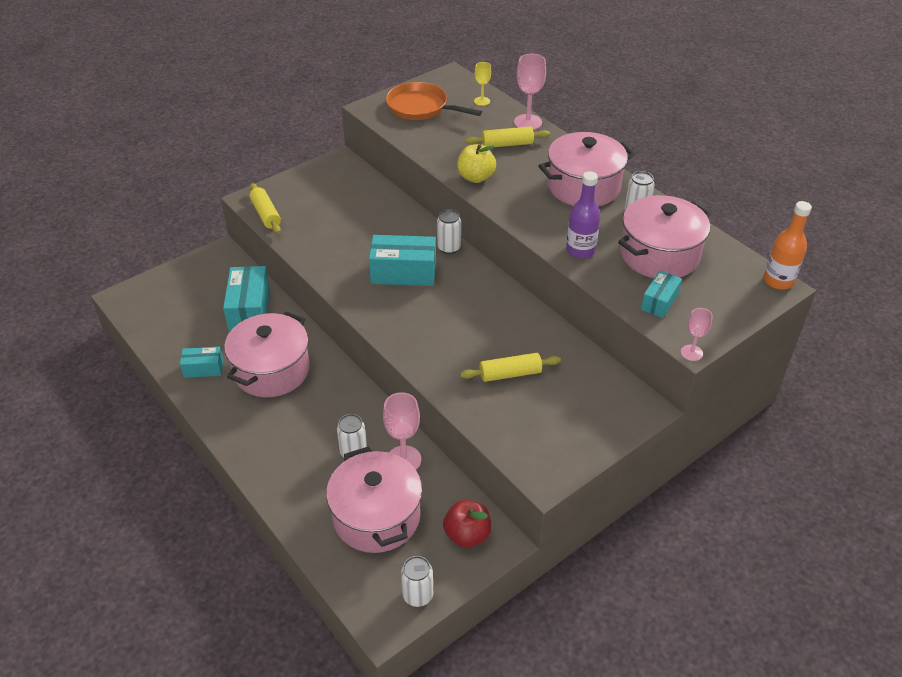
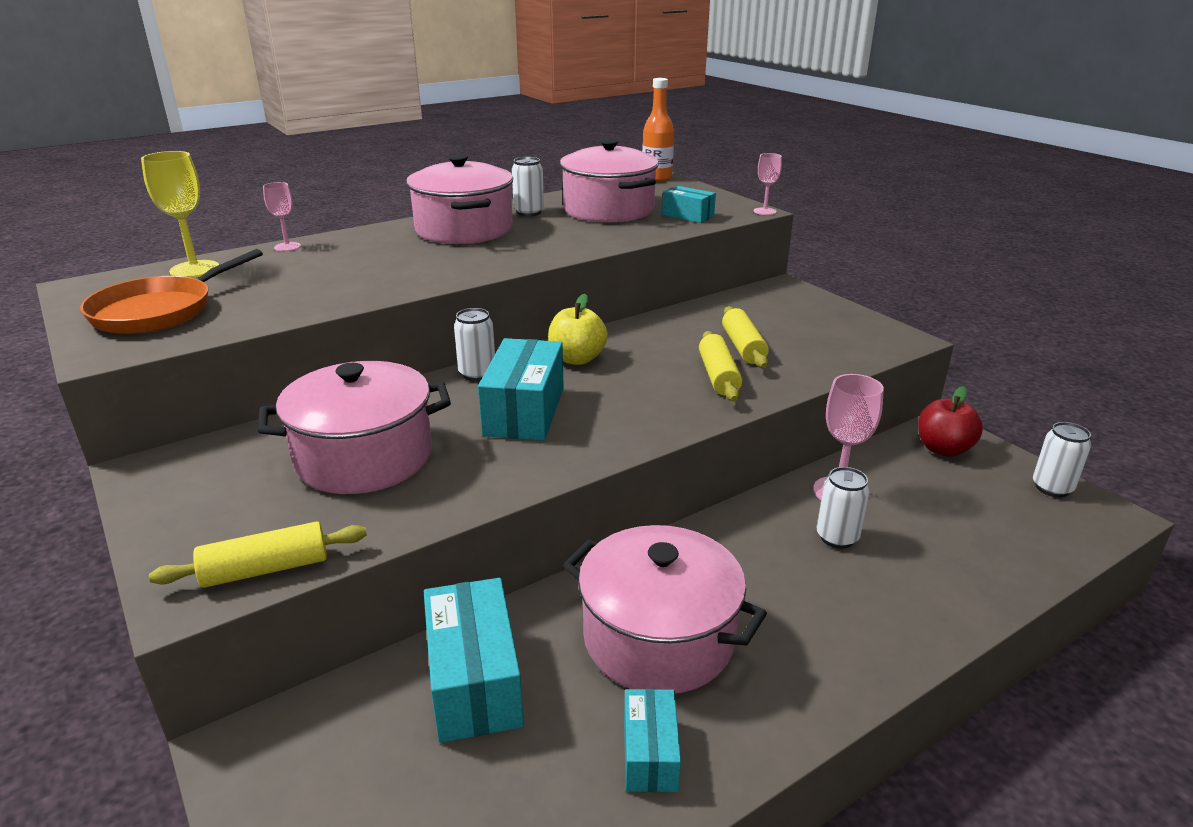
camera: 85 degrees left, 15 degrees down
(249, 310) = (474, 681): turquoise box -> turquoise box turned 75 degrees clockwise
(376, 516) = (946, 518): pink pot -> pink pot (364, 457)
(476, 177) = (403, 282): yellow apple -> yellow apple (577, 359)
(482, 101) = (194, 269): yellow goblet -> yellow goblet, size x1.69
(507, 144) = (333, 260): yellow rolling pin -> yellow rolling pin (718, 376)
(528, 122) = (287, 247): pink goblet -> pink goblet, size x0.59
(580, 250) = (593, 239): purple bottle -> none

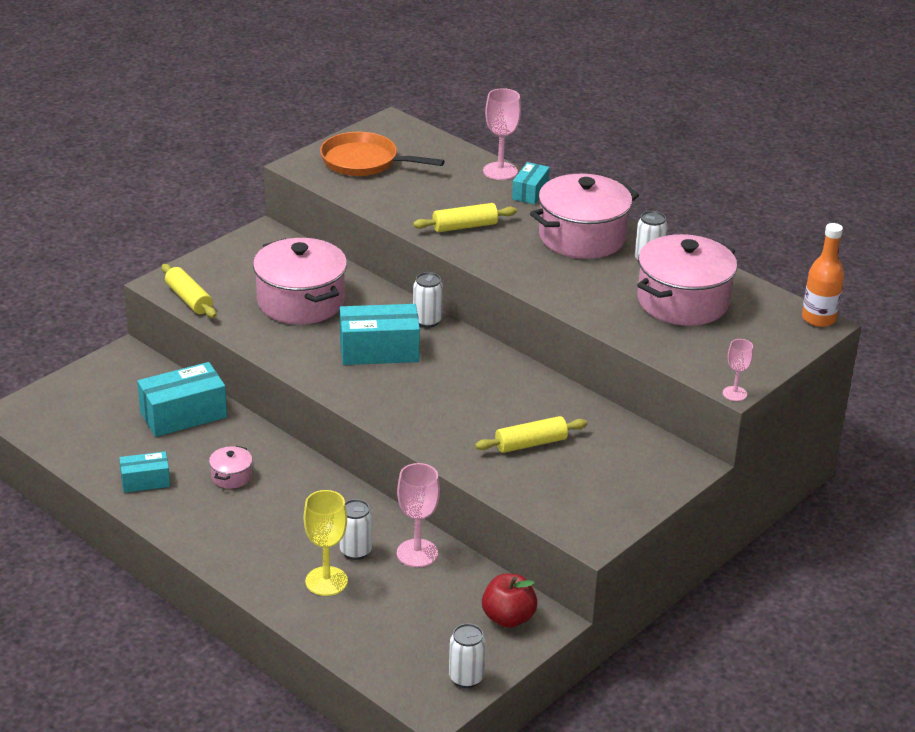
camera: 75 degrees right, 5 degrees up
(194, 269) = (438, 150): yellow goblet -> yellow goblet (326, 581)
(287, 247) = (500, 171): pink goblet -> pink goblet, size x1.69
(577, 359) = (471, 361): yellow apple -> none
(658, 638) = (231, 476): pink pot -> pink pot, size x0.43
(688, 216) = (691, 348): turquoise box -> turquoise box (530, 192)
(718, 376) = (469, 433): yellow rolling pin -> yellow rolling pin (464, 226)

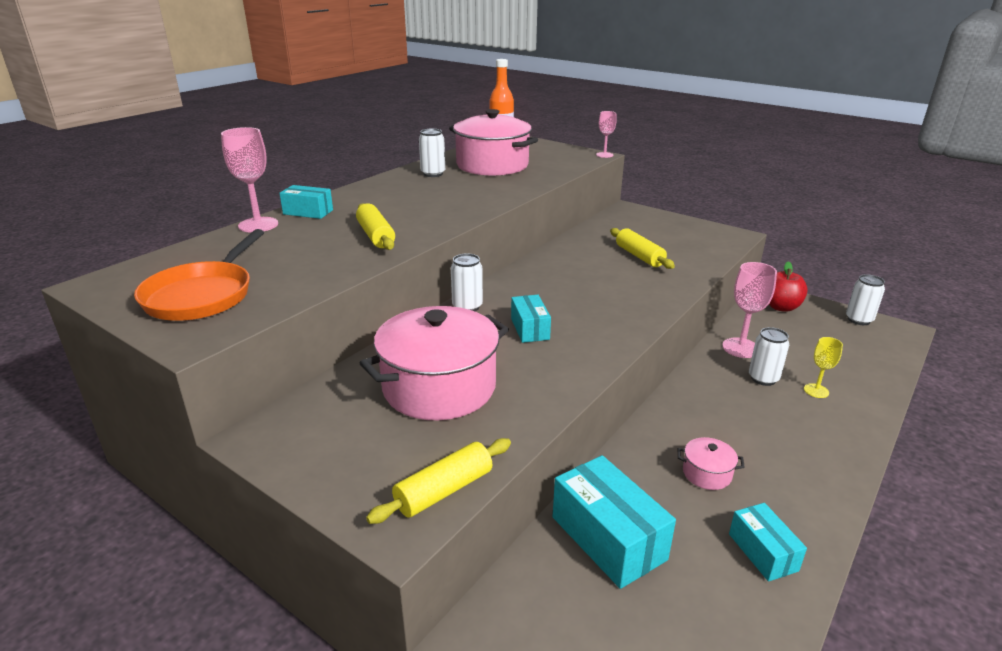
camera: 95 degrees left, 5 degrees down
(326, 581) = (816, 391): yellow goblet -> yellow goblet, size x0.59
(379, 351) = (530, 329): turquoise box -> turquoise box, size x0.58
(582, 237) = (396, 193): pink pot -> none

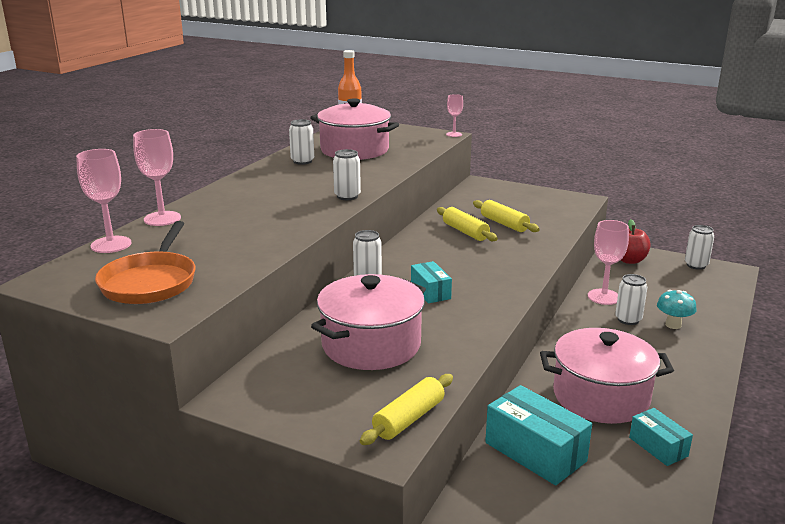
camera: 10 degrees left, 5 degrees down
(190, 249) = (111, 244): none -> pink goblet
(308, 212) = (203, 204): turquoise box -> none
(375, 236) = (279, 220): yellow rolling pin -> yellow rolling pin (465, 232)
(460, 214) = (347, 196): none -> white can
(707, 473) = (601, 396): pink pot -> pink pot, size x2.32
(816, 391) = (673, 325): yellow goblet -> turquoise mushroom

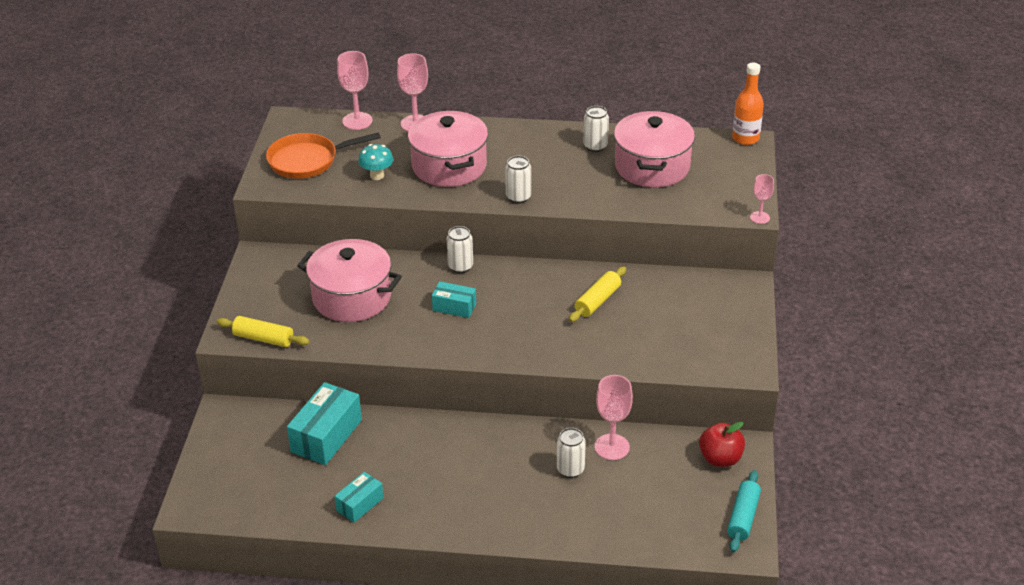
camera: 70 degrees right, 15 degrees up
(430, 292) = (454, 307): turquoise box -> turquoise box turned 60 degrees clockwise
(504, 224) = (636, 323): yellow rolling pin -> none
(601, 396) = (419, 464): pink pot -> pink pot (449, 166)
(673, 325) = (577, 504): turquoise mushroom -> turquoise mushroom (377, 175)
(696, 265) = (743, 517): white can -> turquoise rolling pin

